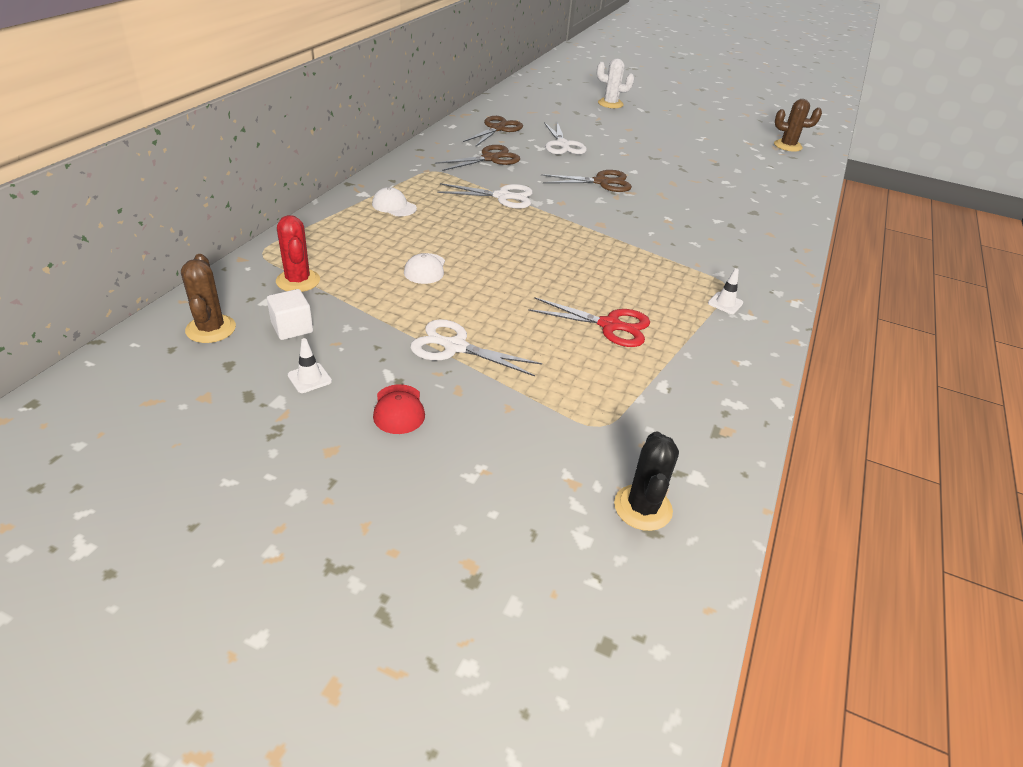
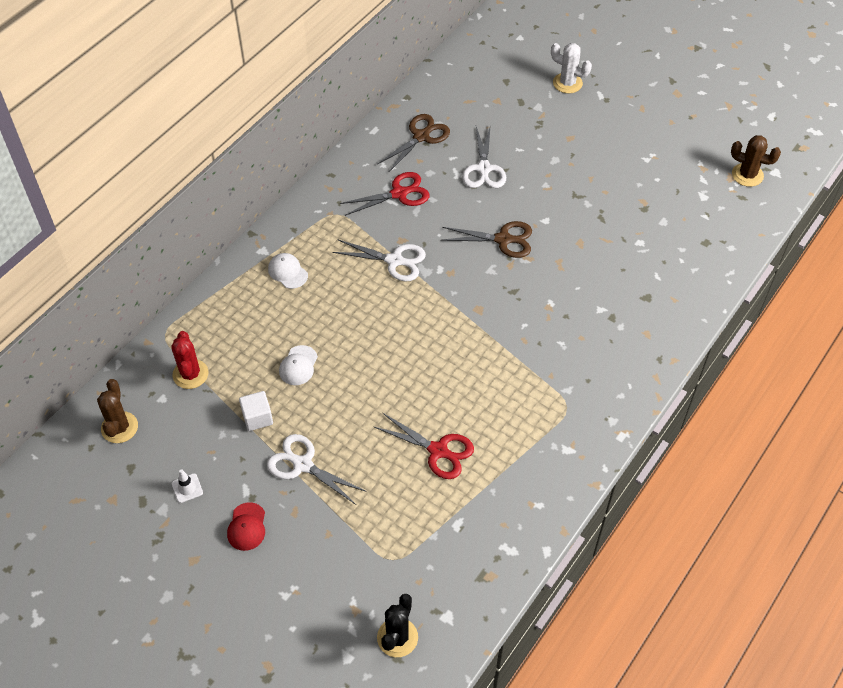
camera: 15 degrees right, 15 degrees up
(292, 328) = (180, 431): white cube -> white cube (257, 417)
(490, 158) = (399, 193): brown scissors -> red scissors
(725, 303) = (554, 431): white traffic cone -> none

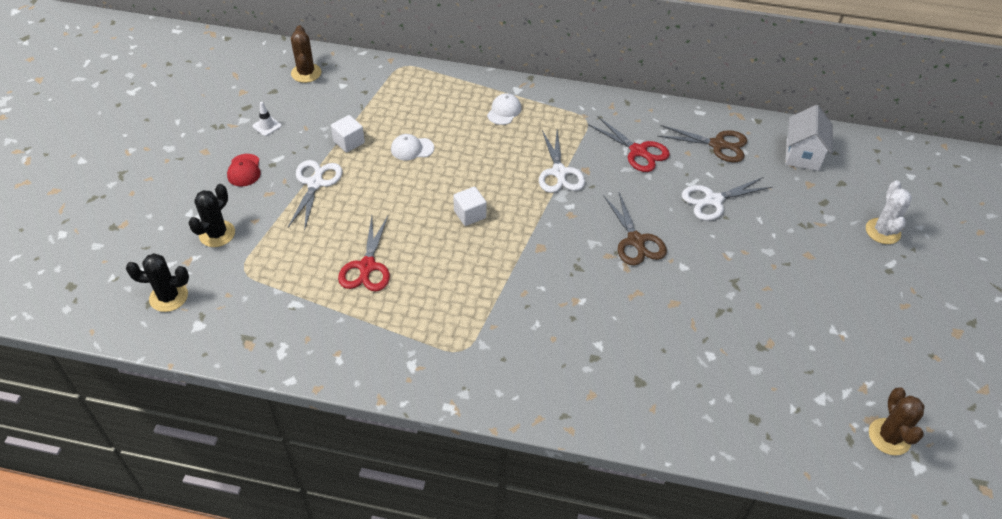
camera: 65 degrees right, 5 degrees down
(119, 427) = (306, 73): brown cactus -> brown cactus turned 75 degrees counterclockwise
(190, 374) = (372, 92): red cactus -> none
(247, 527) = (244, 170): red cap -> red cap turned 75 degrees counterclockwise
(330, 574) = (217, 234): none -> black cactus
(412, 348) = (470, 214): none -> white cube
(463, 89) = (802, 155): none -> white house

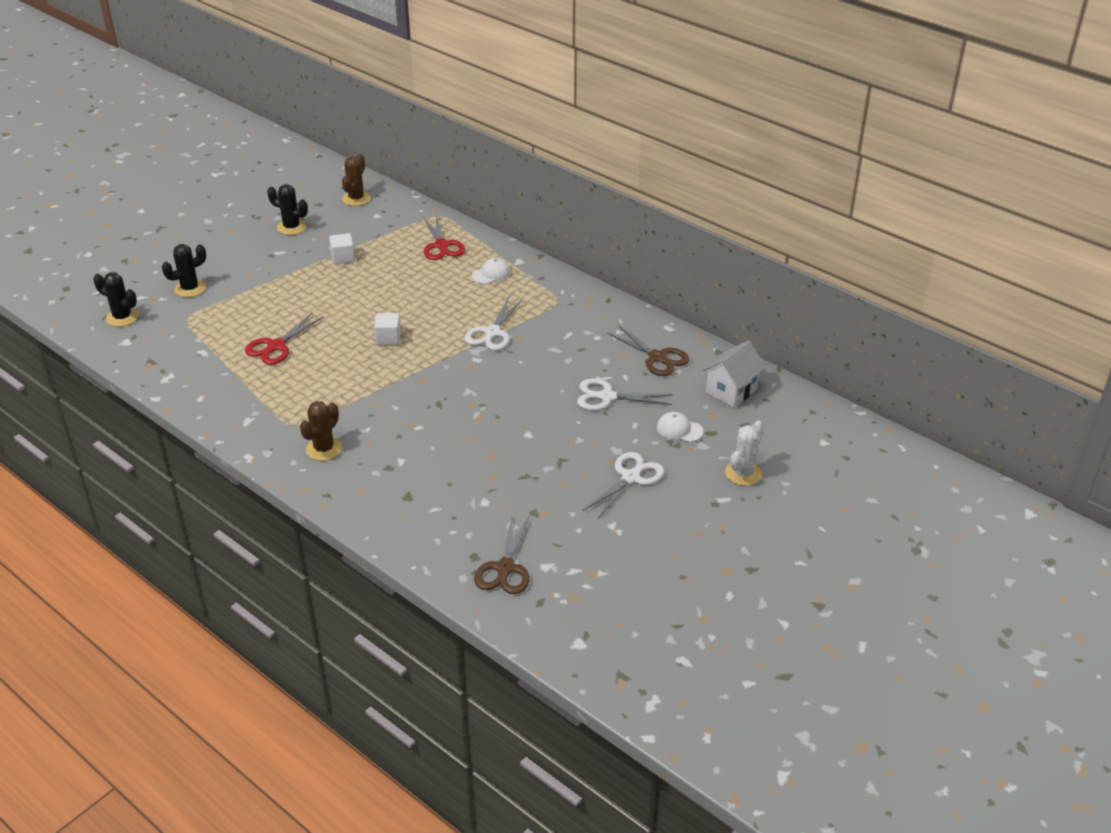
camera: 30 degrees right, 10 degrees down
(244, 170) = (247, 252): red cap -> none
(267, 126) = (291, 227): white traffic cone -> black cactus
(315, 183) = (290, 278): white scissors -> white scissors (630, 478)
(412, 149) = (388, 277): white cap -> white cap (679, 429)
(636, 241) = (506, 402): brown scissors -> brown scissors (505, 568)
(638, 151) = (578, 339): red scissors -> red scissors (441, 245)
(889, 437) = (576, 614): brown cactus -> brown cactus (324, 449)

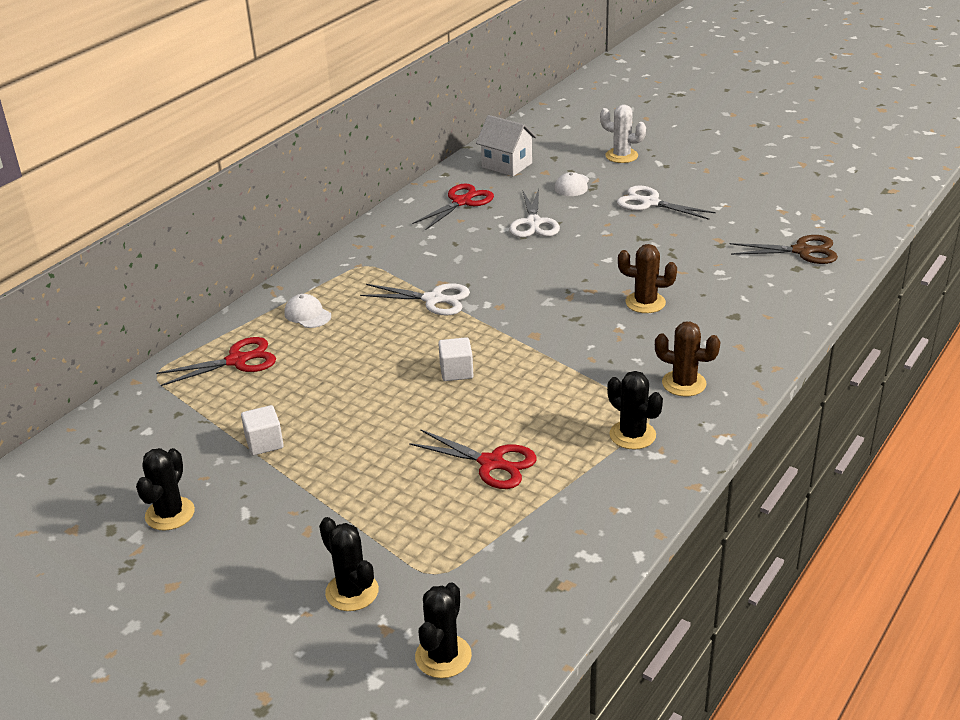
camera: 95 degrees left, 5 degrees down
(274, 413) = (632, 435): none -> black cactus
(356, 198) = (91, 460): brown cactus -> brown cactus (645, 303)
(657, 357) = (462, 202): brown scissors -> red scissors

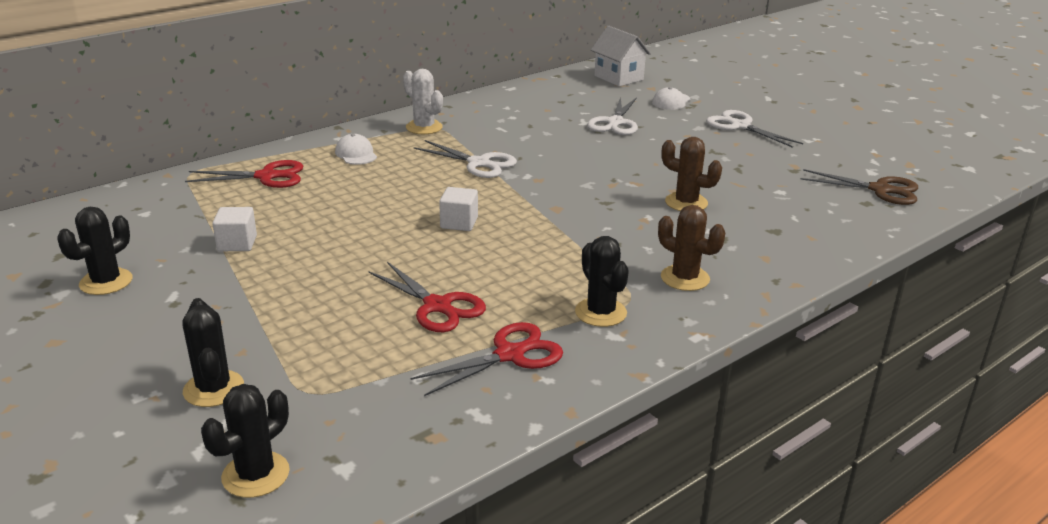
camera: 15 degrees right, 5 degrees down
(462, 202) = (558, 97): red scissors -> red scissors (510, 355)
(621, 156) = (733, 87): white cactus -> white cactus (424, 127)

